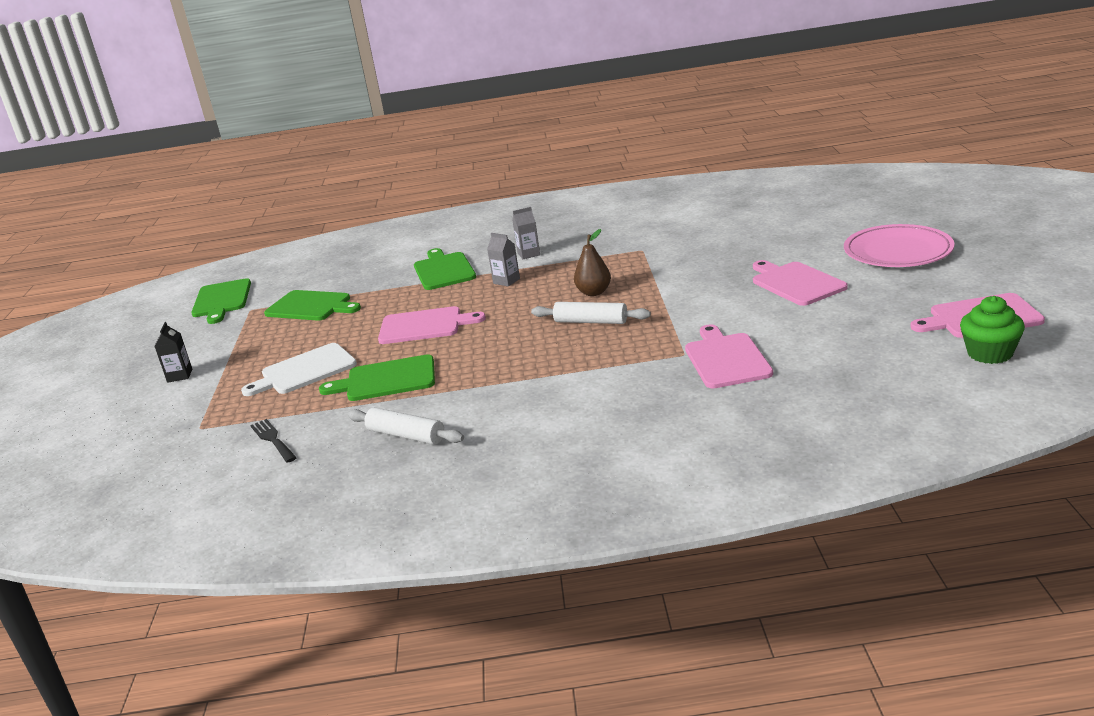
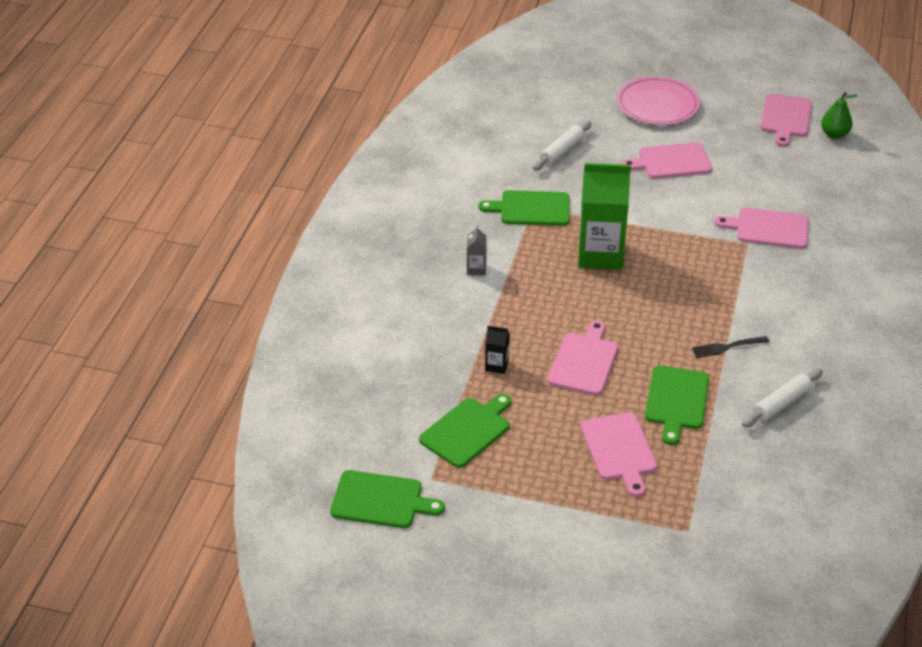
camera: 75 degrees left, 15 degrees up
(180, 375) = (561, 542): black carton -> black carton (496, 365)
(272, 439) = (740, 482): black fork -> black fork (727, 347)
(304, 371) = (619, 450): white cutting board -> pink cutting board
(443, 270) = (461, 327): green cutting board -> green cutting board (531, 209)
(506, 281) = (528, 295): grey carton -> none
(591, 322) = (655, 270): white rolling pin -> white rolling pin (562, 152)
(594, 292) = (600, 255): brown pear -> green carton
(990, 353) = (834, 134): green cupcake -> green pear

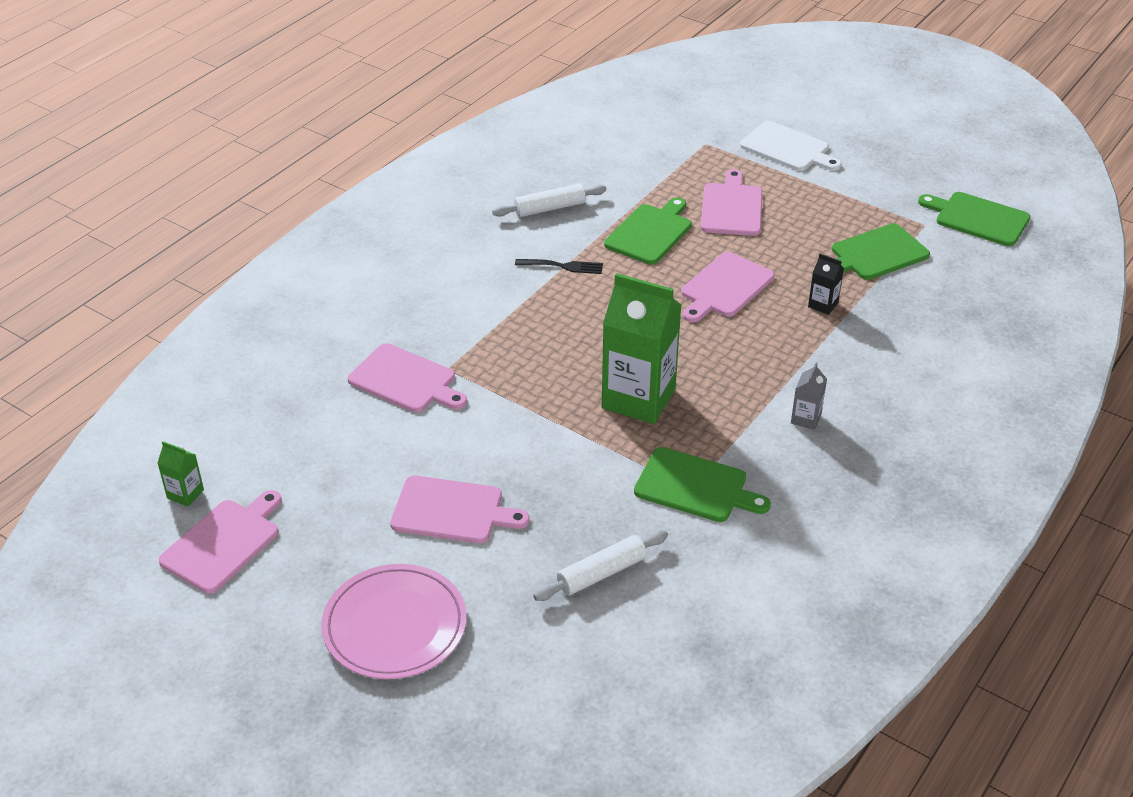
camera: 160 degrees left, 0 degrees up
(600, 547) = (787, 148): none -> white cutting board
(834, 134) = (185, 494): green pear -> green carton

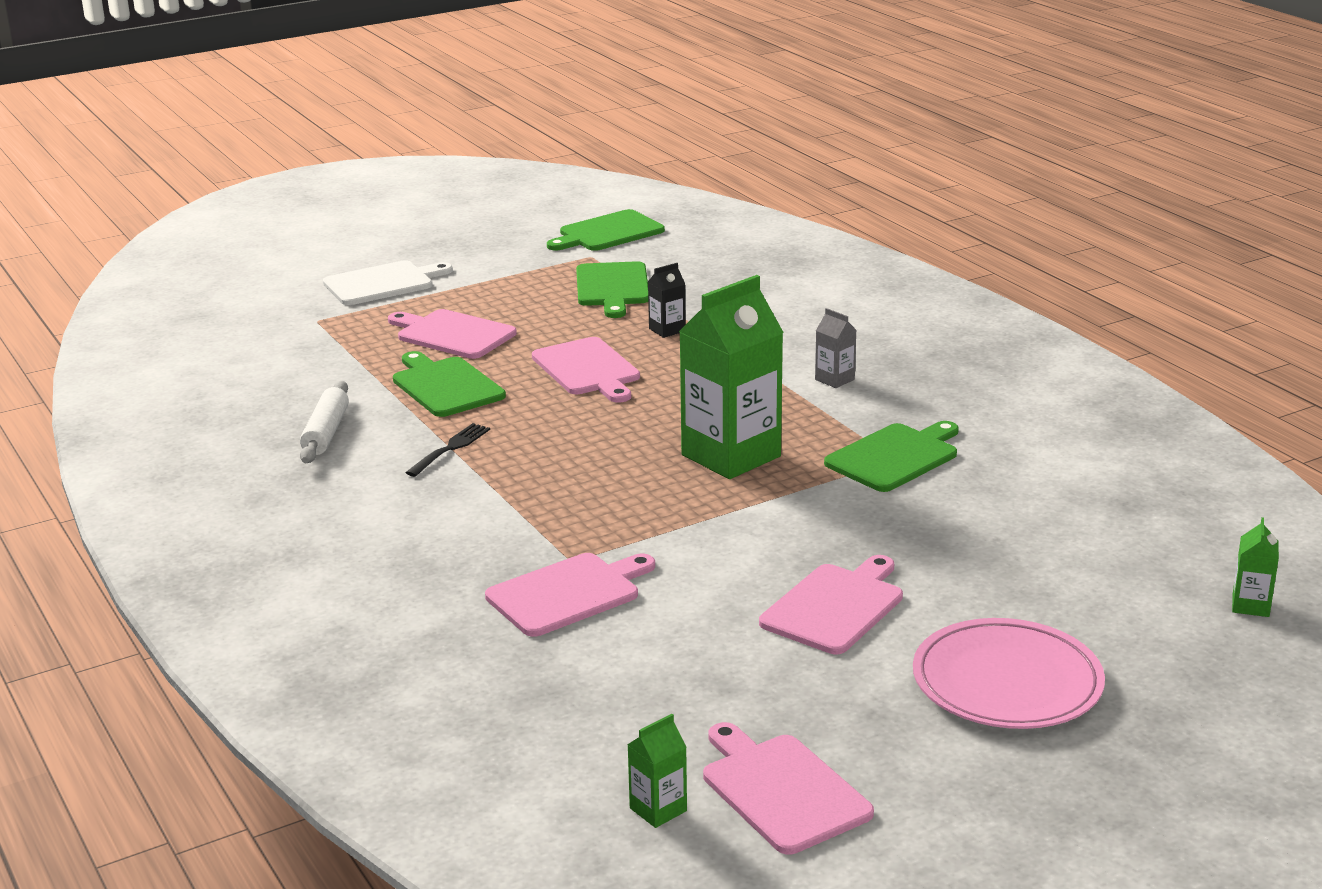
camera: 65 degrees left, 15 degrees down
(576, 756) = (1250, 605): none -> green carton
(601, 573) = (993, 536): white rolling pin -> none

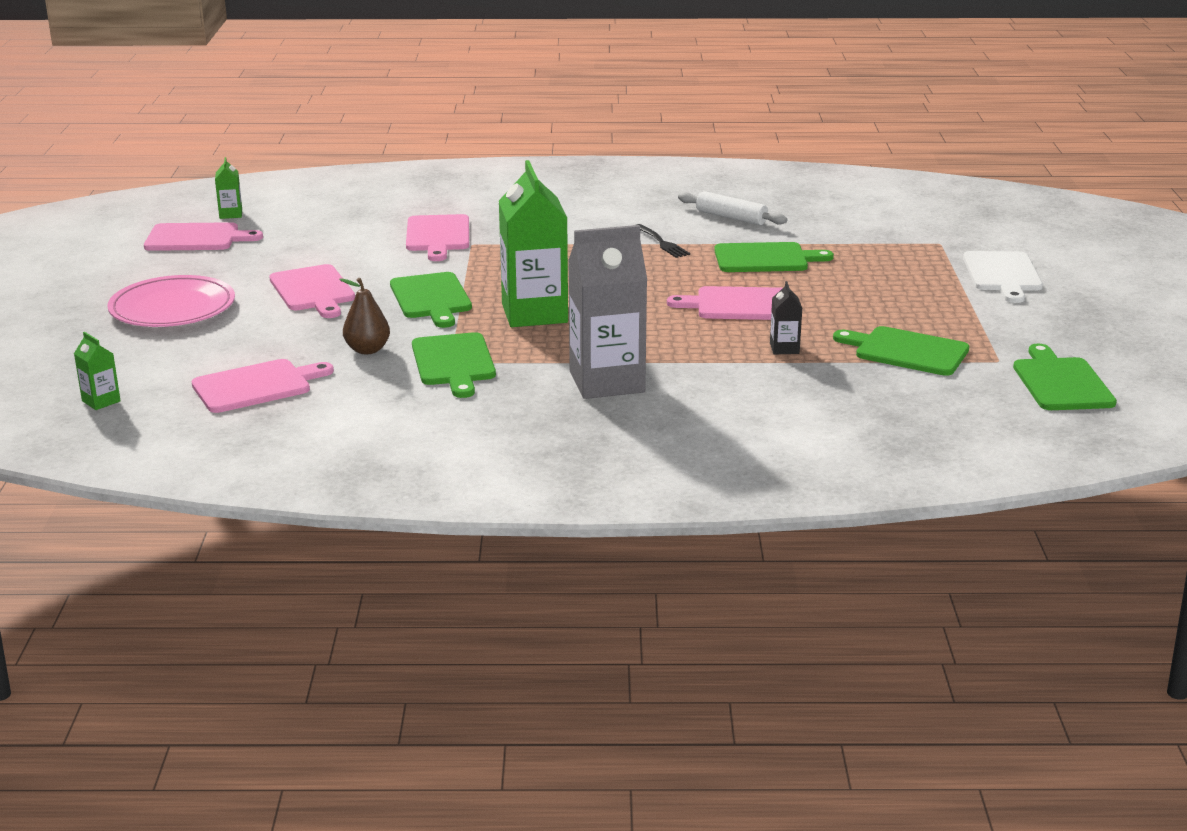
camera: 120 degrees right, 0 degrees up
(452, 334) = (862, 277): pink cutting board -> pink cutting board (257, 386)
(763, 524) = (431, 298): none -> green cutting board
(834, 379) = (607, 382): grey carton -> grey carton, size x2.33
(932, 510) = (367, 350): none -> brown pear

